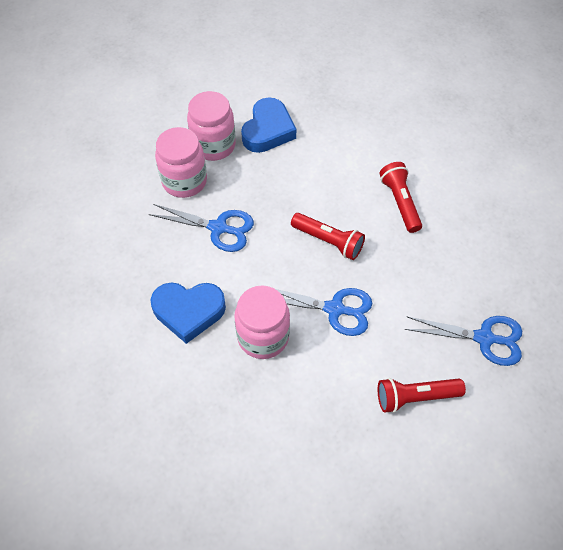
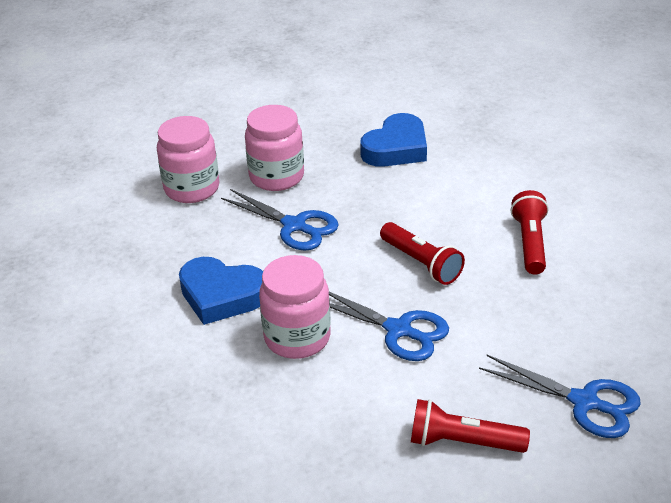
camera: 20 degrees right, 20 degrees down
(214, 145) = (326, 151): pink jar -> pink jar (192, 189)

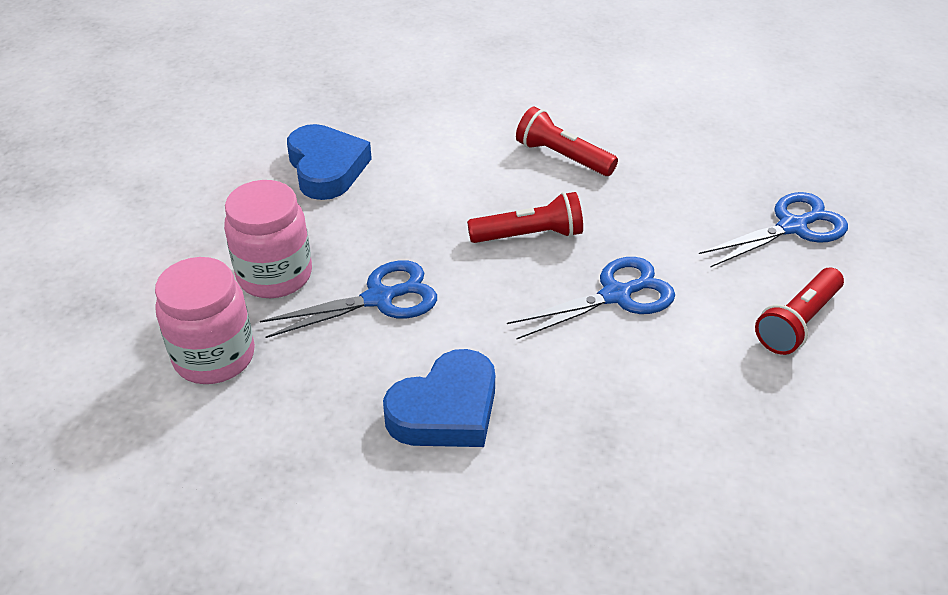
camera: 60 degrees left, 5 degrees up
(297, 338) = (569, 375): pink jar -> none

